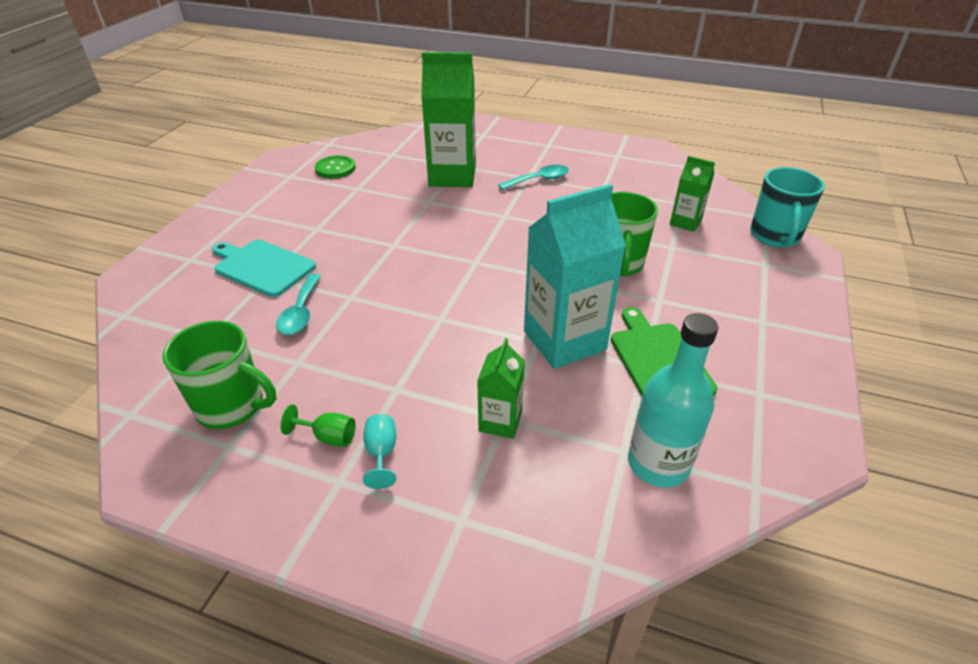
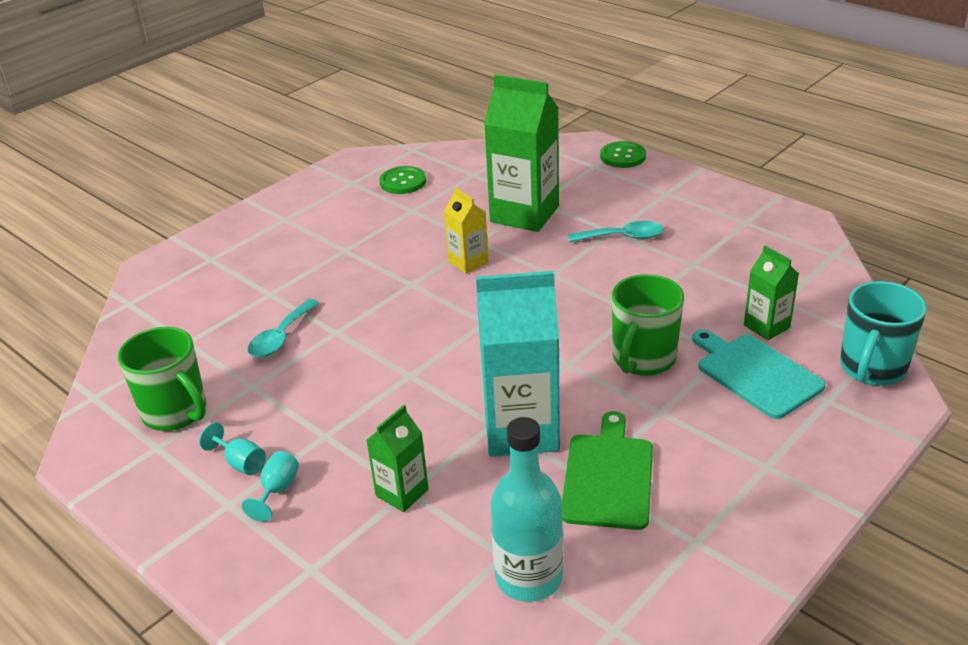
camera: 25 degrees right, 5 degrees down
(262, 267) = (271, 281): turquoise cutting board -> turquoise cutting board (755, 373)
(328, 437) = (240, 463): green goblet -> turquoise goblet
(431, 219) = (468, 262): none -> yellow carton
(499, 125) = (622, 156): none -> green button

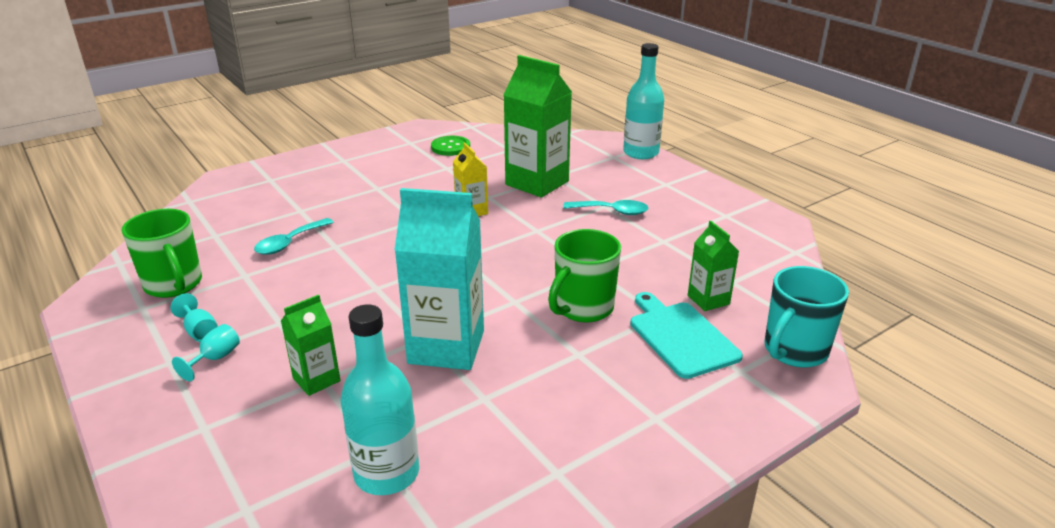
camera: 10 degrees right, 5 degrees down
(608, 477) = (503, 400): green cutting board -> none
(622, 156) = (641, 153): green button -> turquoise bottle

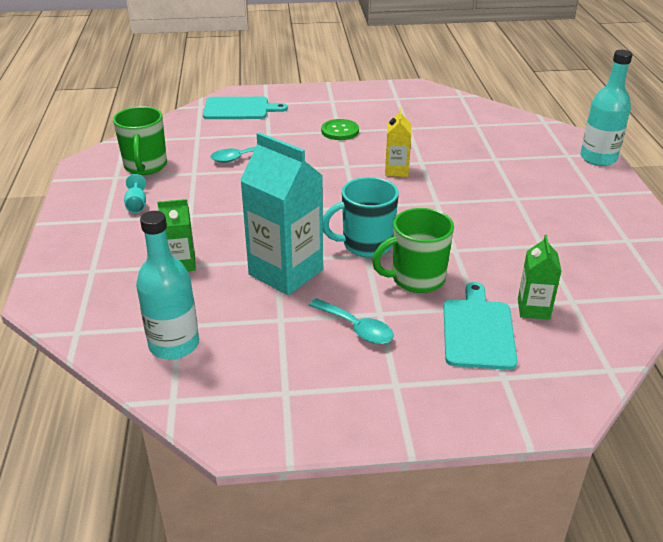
camera: 30 degrees right, 5 degrees up
(215, 358) = (132, 227): turquoise goblet -> none
(242, 192) = (239, 109): none -> turquoise cutting board
(450, 147) = (427, 110): green button -> green button (340, 131)
(537, 183) = (473, 161): green carton -> none
(612, 211) = (518, 205): turquoise spoon -> turquoise spoon (356, 328)
(794, 351) = (571, 380): turquoise mug -> turquoise mug (366, 244)

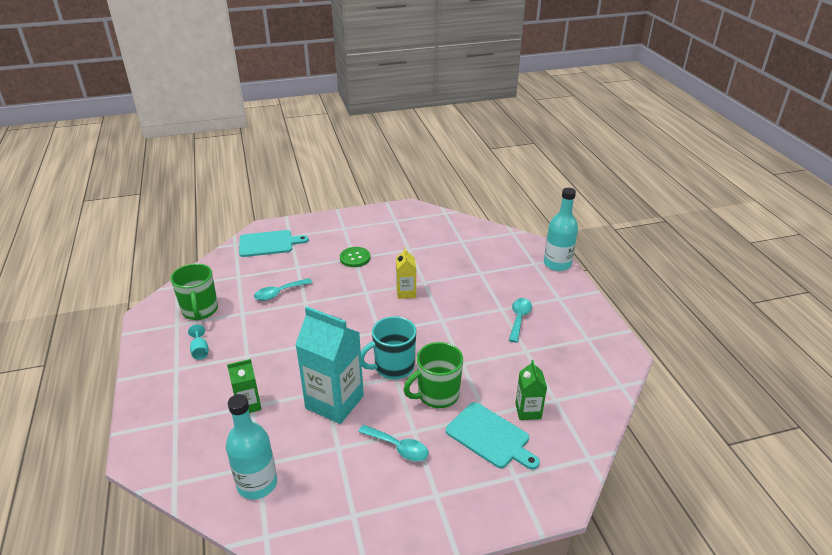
camera: 10 degrees left, 0 degrees up
(478, 330) = (490, 437): turquoise cutting board -> turquoise cutting board turned 135 degrees clockwise
(538, 210) = (519, 318): none -> turquoise spoon

